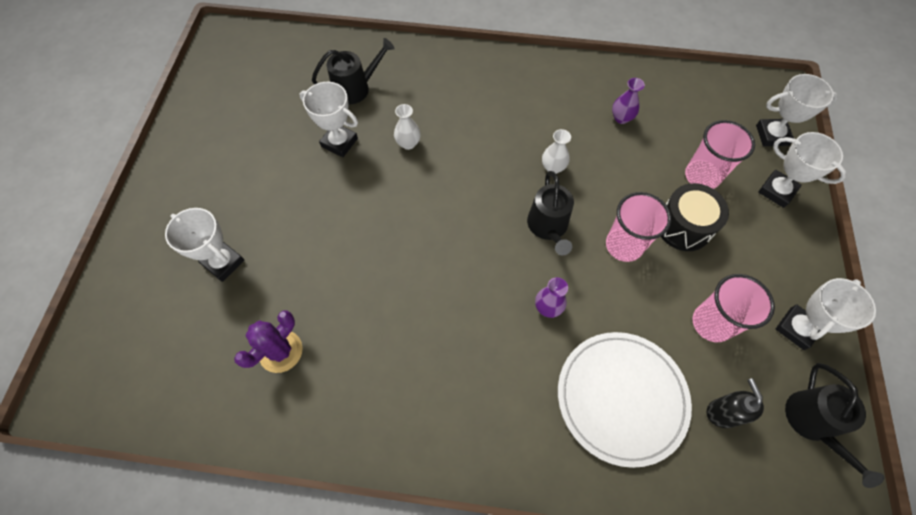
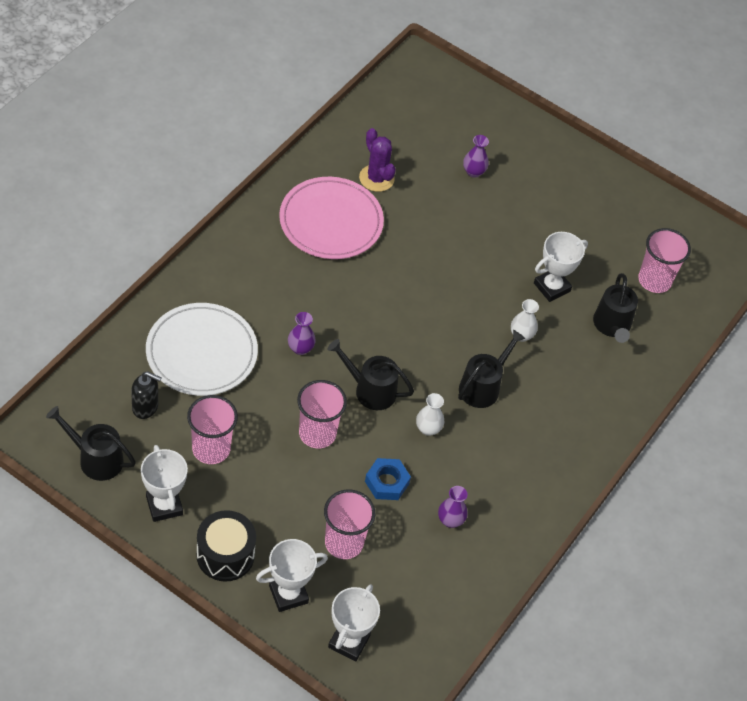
camera: 110 degrees right, 10 degrees down
(223, 263) = (473, 172): white trophy -> purple vase
(287, 78) = (654, 280): none -> pink cup
(369, 365) = (331, 221): none -> pink plate
(482, 148) = (482, 387): none -> black watering can
(625, 173) = (387, 482): none -> blue nut
(683, 226) = (304, 490): black drum -> black drum (225, 555)

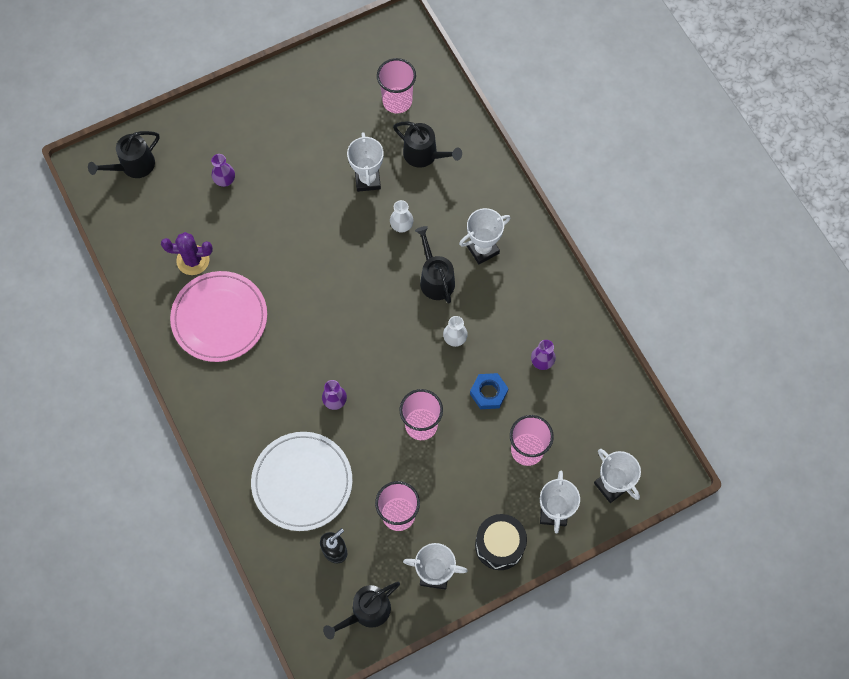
camera: 55 degrees left, 15 degrees up
(370, 390) = (400, 365): black watering can -> black watering can (133, 166)
(542, 418) = (482, 249): none -> white trophy

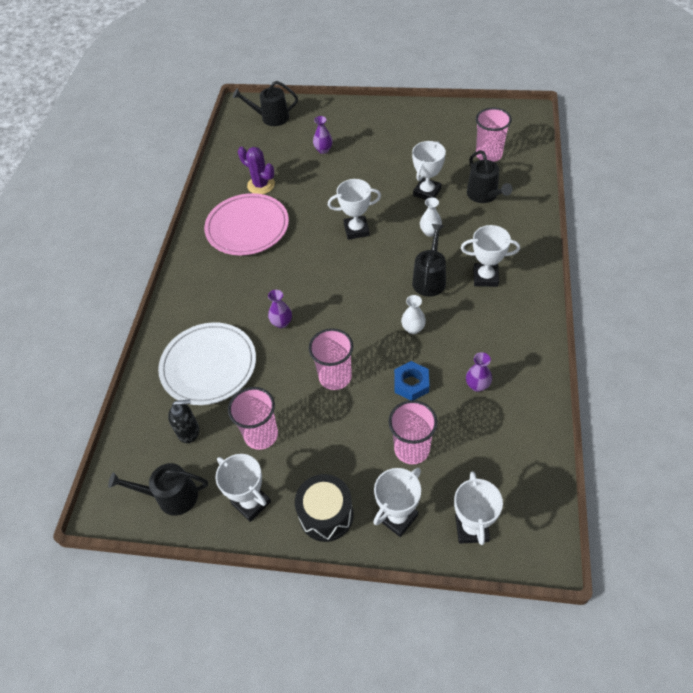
camera: 40 degrees right, 15 degrees down
(330, 262) = (356, 230): none -> white trophy

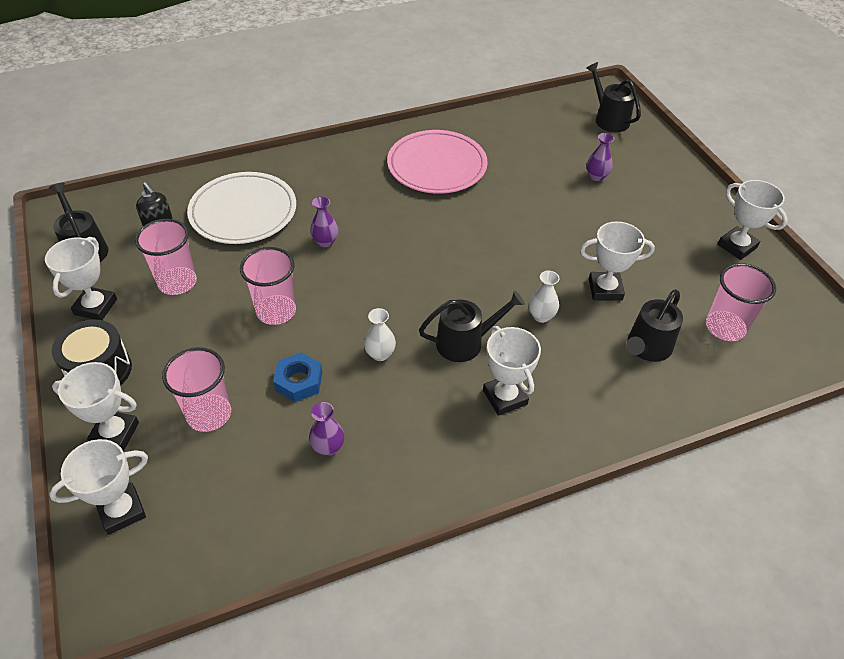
camera: 55 degrees right, 5 degrees down
(261, 185) = (503, 151): purple cactus -> none
(356, 230) = (495, 250): white trophy -> white trophy (737, 246)

